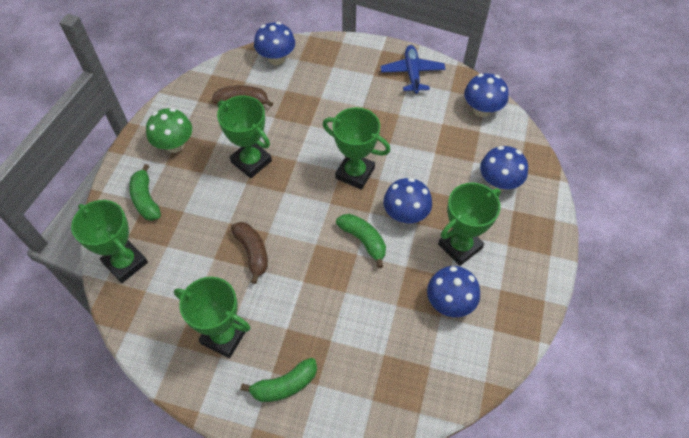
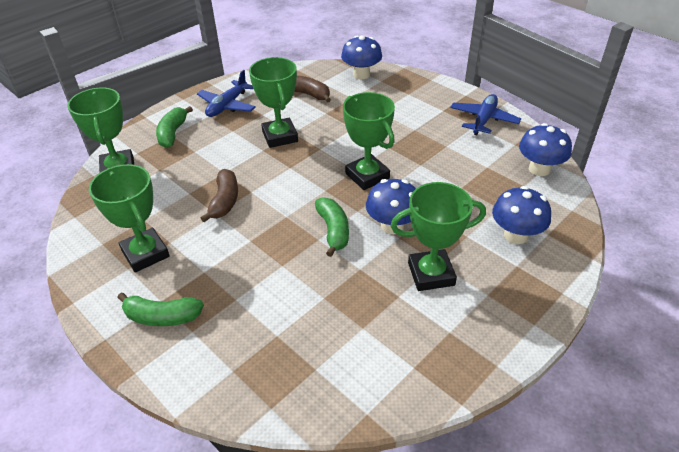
camera: 30 degrees right, 15 degrees down
(174, 145) = (227, 105): green mushroom -> blue plane
(449, 303) = (382, 320): blue mushroom -> none

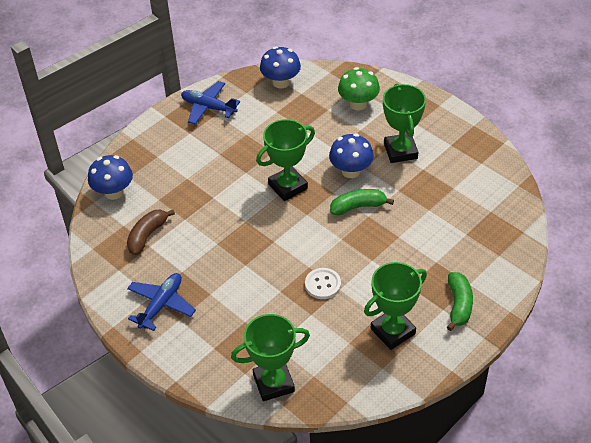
camera: 90 degrees left, 5 degrees up
(173, 133) = (211, 347): green banana -> none
(224, 201) = (323, 284): brown banana -> white button
(227, 105) = (161, 305): blue plane -> blue plane turned 90 degrees counterclockwise
(280, 136) = (224, 253): green trophy -> none
(515, 235) = (358, 104): blue mushroom -> green mushroom

